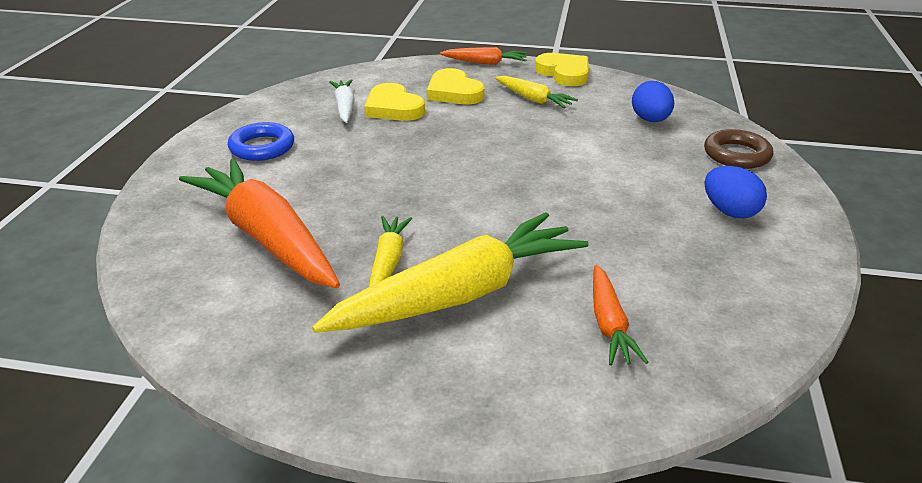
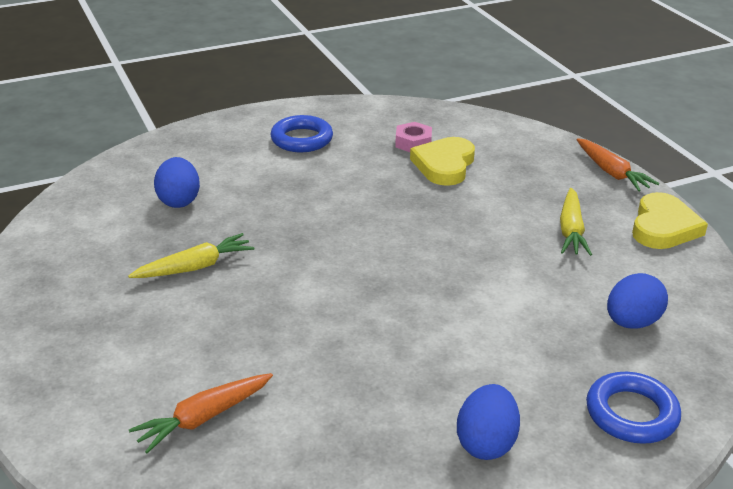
camera: 55 degrees right, 0 degrees up
(267, 237) = (179, 200): orange carrot -> blue egg
(344, 107) = (413, 143): white carrot -> pink nut
(454, 92) = (520, 181): yellow heart -> none
(459, 294) = (180, 319): yellow carrot -> none
(736, 155) = (631, 413): brown ring -> blue ring

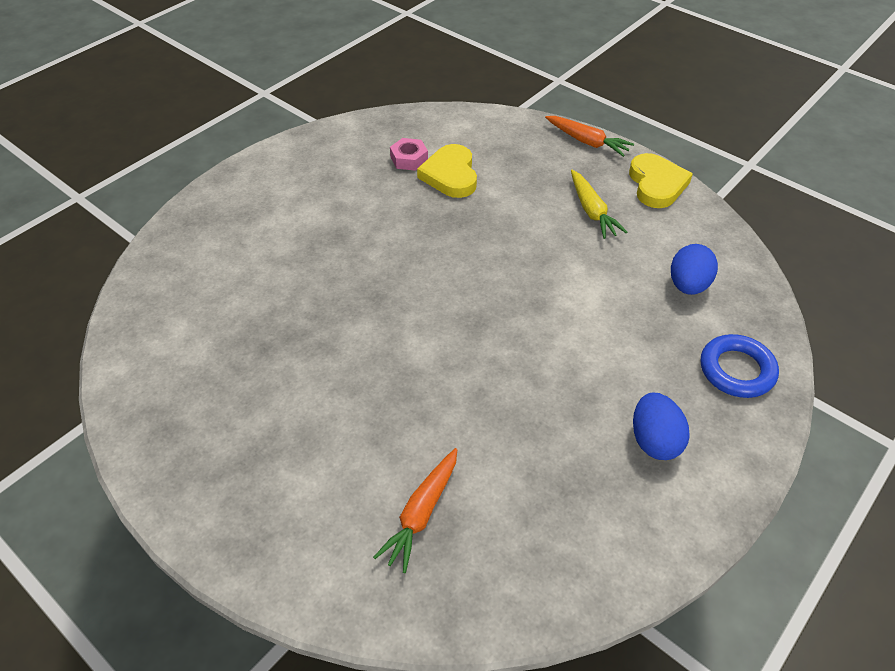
camera: 25 degrees left, 15 degrees up
(179, 200) = (238, 291): blue egg -> none
(195, 267) = (304, 360): yellow carrot -> none
(302, 139) = (307, 185): blue ring -> none

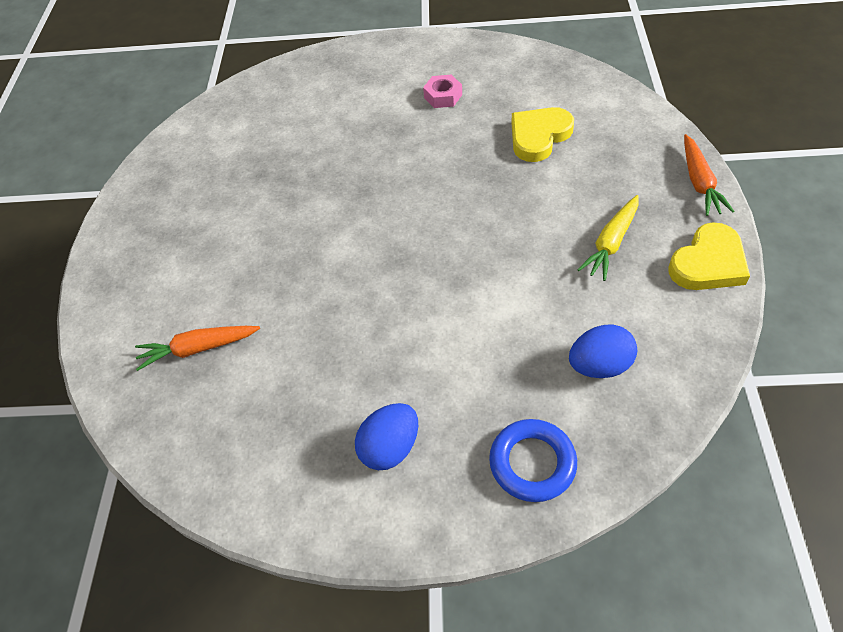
camera: 55 degrees right, 5 degrees up
(409, 159) = (526, 103): pink nut -> pink nut (443, 96)

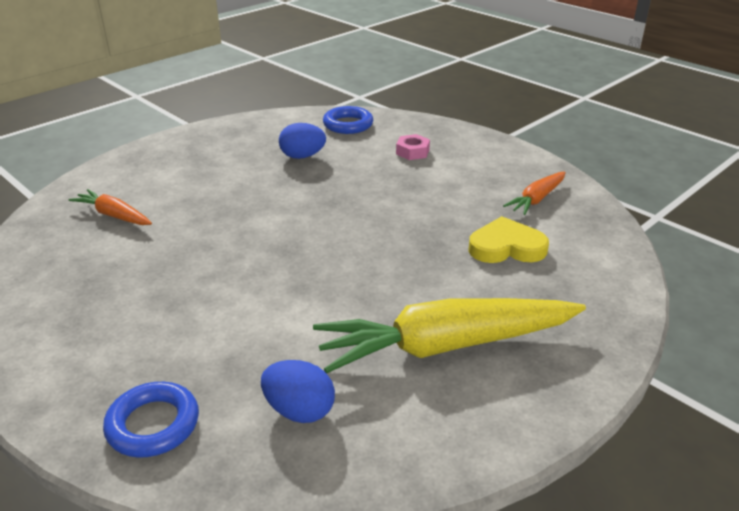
camera: 40 degrees right, 20 degrees down
(253, 104) = (348, 124): none -> blue ring
(390, 447) = (102, 340): blue egg -> blue egg (302, 156)
(443, 96) = (475, 185): pink nut -> pink nut (412, 152)
(611, 243) = (446, 346): yellow carrot -> yellow carrot, size x2.05
(699, 182) = (598, 362): orange carrot -> orange carrot (537, 199)
(708, 263) = (506, 420): yellow heart -> none

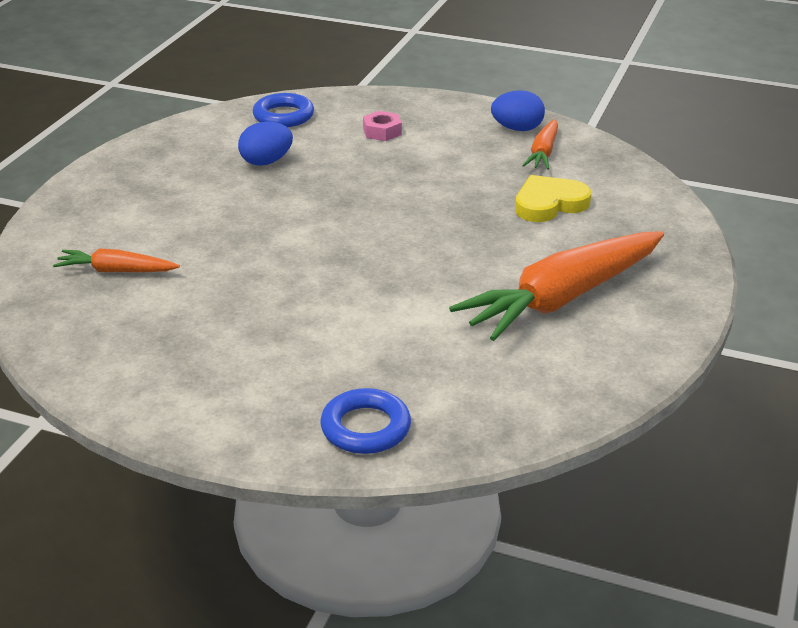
camera: 25 degrees left, 0 degrees up
(299, 410) = (482, 380): blue egg -> blue egg (517, 129)
(446, 346) = (563, 298): yellow carrot -> orange carrot

